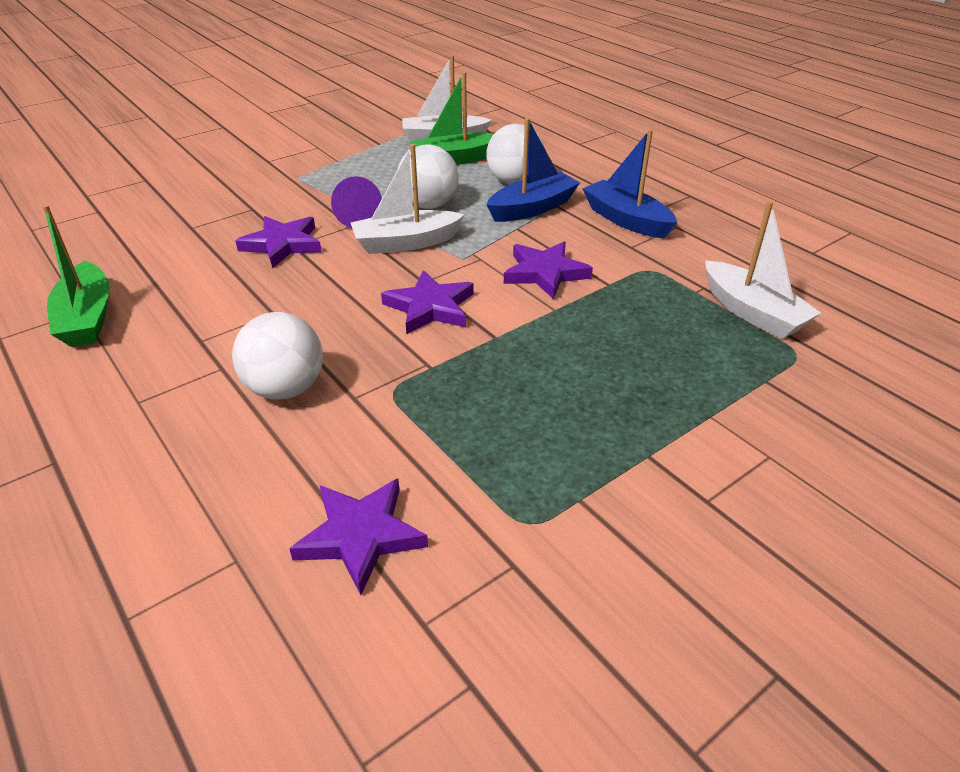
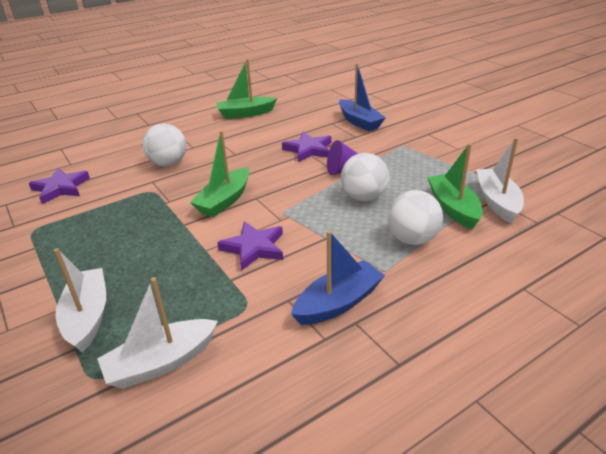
camera: 95 degrees right, 5 degrees down
(406, 243) = (306, 189): white boat -> white boat (87, 316)
(430, 307) = (224, 200): purple star -> green boat
(532, 208) = (360, 247): blue boat -> blue boat (359, 122)

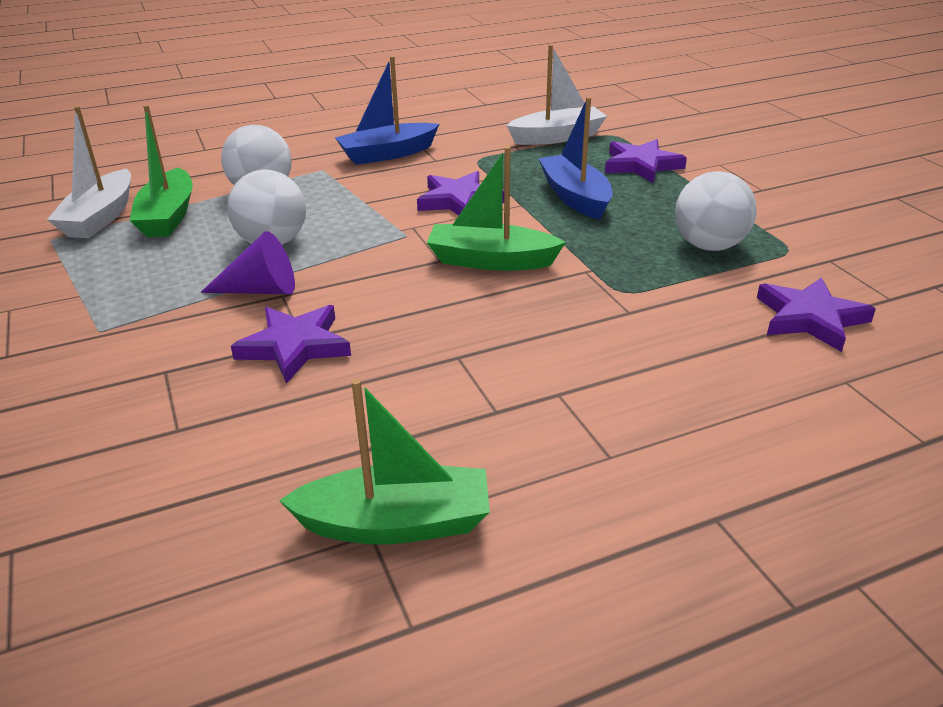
camera: 170 degrees left, 0 degrees up
(87, 316) = (641, 165): white boat -> purple star
(168, 163) = (607, 350): white ball -> white ball (709, 246)
(224, 200) = (491, 261): green boat -> green boat turned 120 degrees counterclockwise
(359, 122) = (105, 422): blue boat -> blue boat (575, 197)

